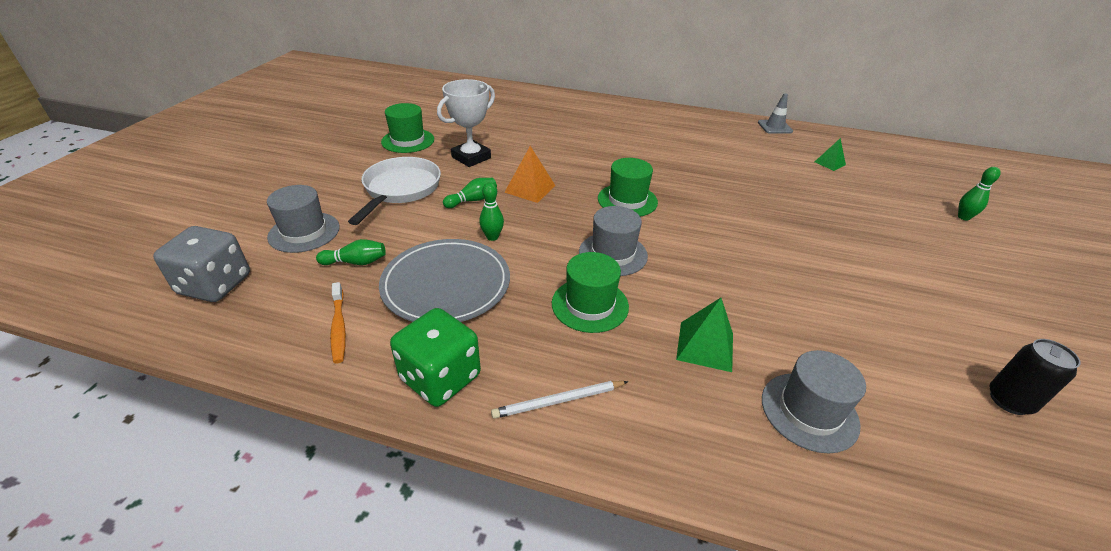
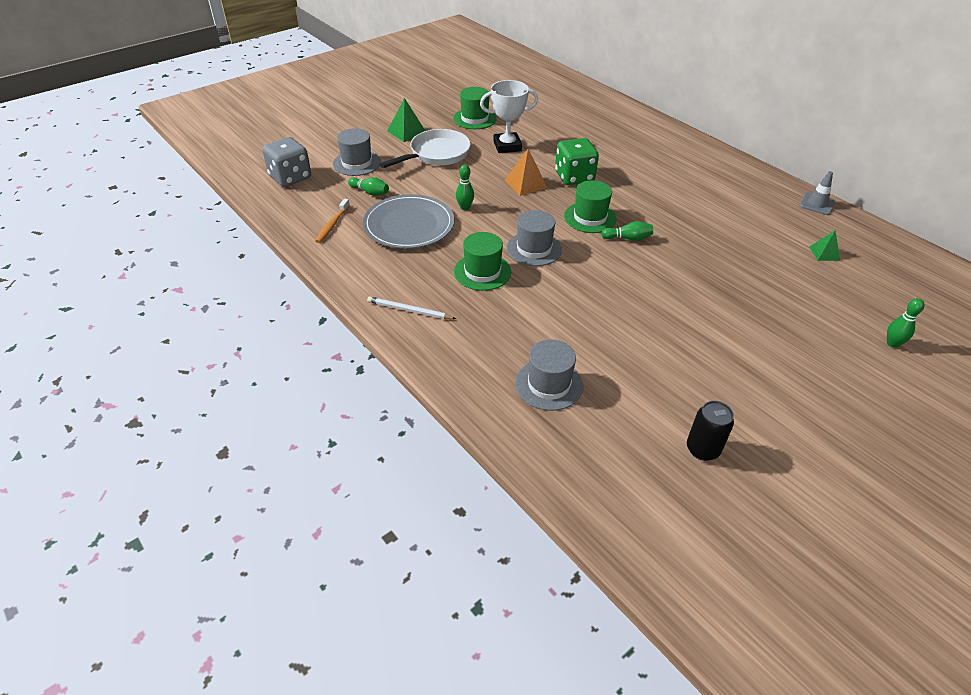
camera: 35 degrees right, 5 degrees up
(440, 377) = (360, 272): green dice -> green dice (574, 177)
(472, 200) = (476, 178): green bowling pin -> green bowling pin (628, 238)
(705, 346) = (528, 325): green pyramid -> green pyramid (407, 132)

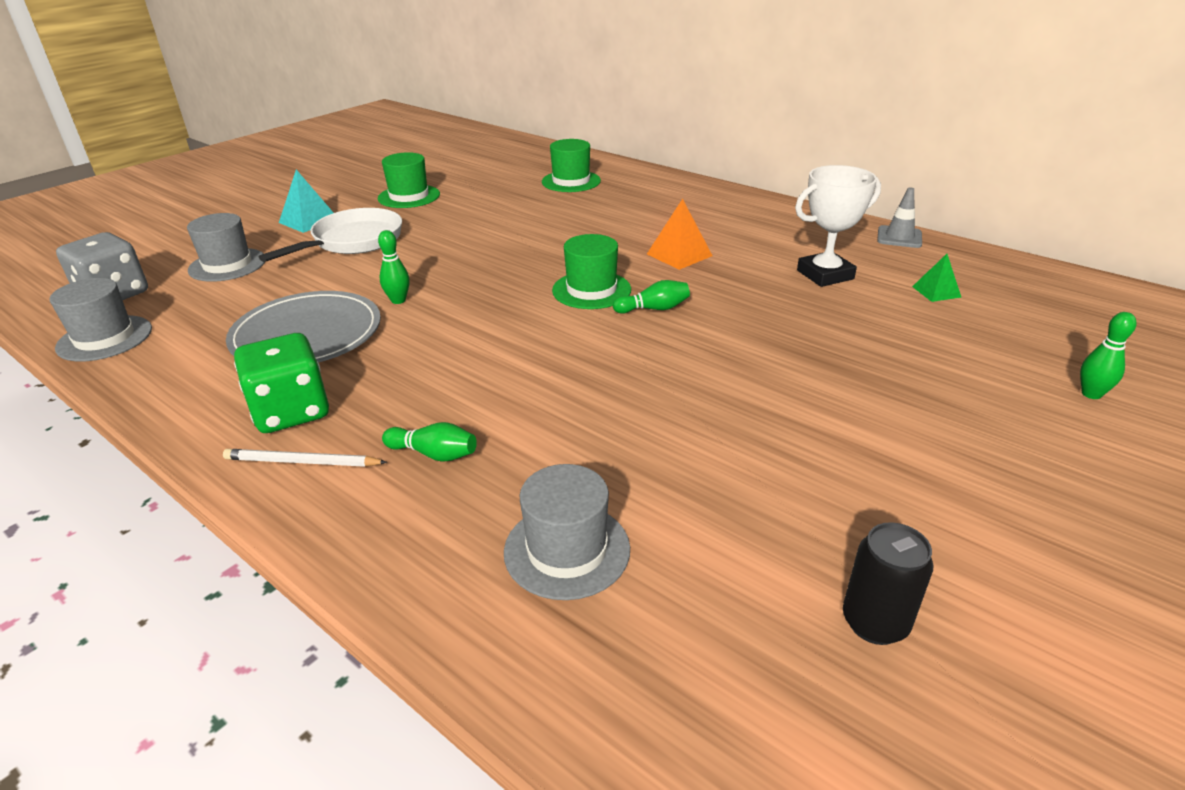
camera: 10 degrees left, 10 degrees down
(332, 225) = (176, 350): orange toothbrush -> none
(370, 192) = (245, 299): green bowling pin -> green bowling pin (434, 454)
(407, 132) = (309, 220): green pyramid -> turquoise pyramid
(482, 272) = (431, 384): green hat -> green hat (571, 181)
(507, 146) = (458, 221): white trophy -> white trophy (825, 275)
(525, 184) = (489, 261): orange pyramid -> orange pyramid (679, 255)
(534, 249) = (512, 341): grey hat -> grey hat (105, 338)
(574, 177) = (559, 245): green dice -> green dice (291, 411)

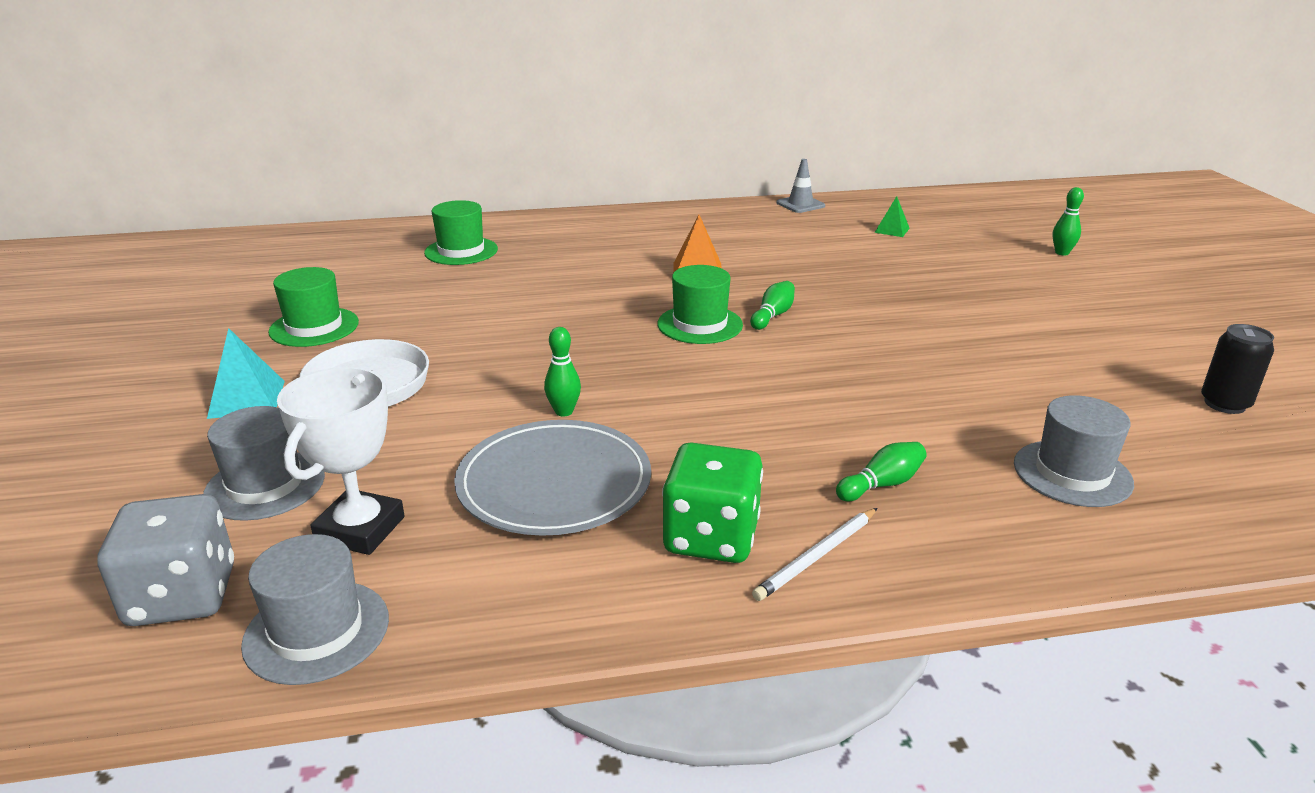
camera: 50 degrees left, 5 degrees down
(825, 275) = (816, 246): white trophy -> white trophy (360, 529)

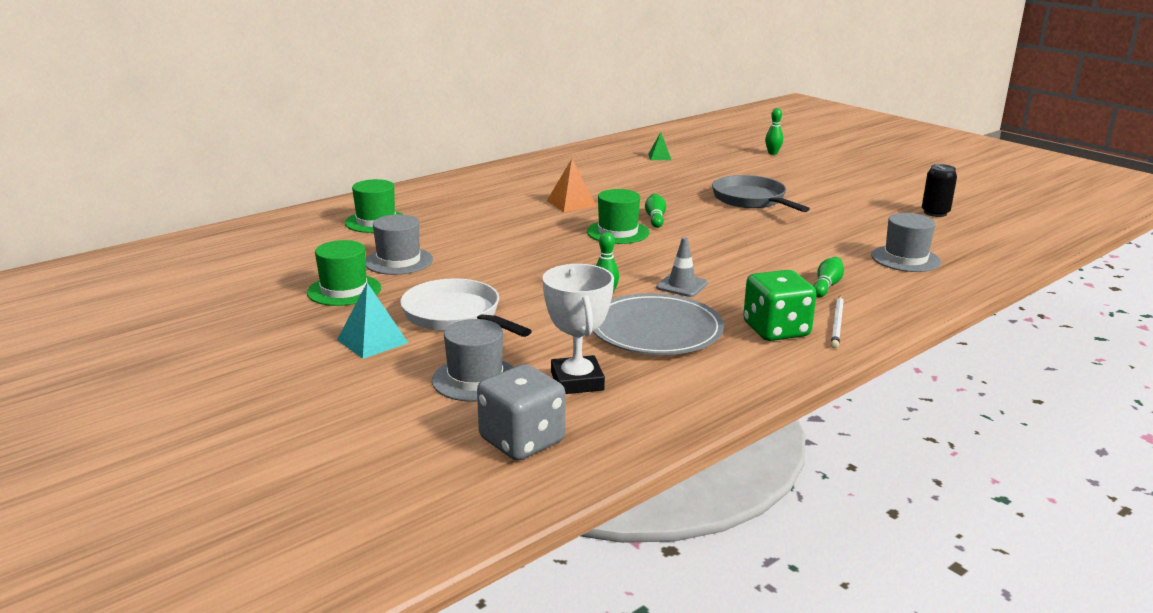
camera: 30 degrees left, 5 degrees down
(316, 631) = (631, 429): grey hat -> grey hat (398, 261)
(800, 204) = (579, 150): grey traffic cone -> grey traffic cone (682, 285)
(941, 317) = (751, 200): none -> grey pan

